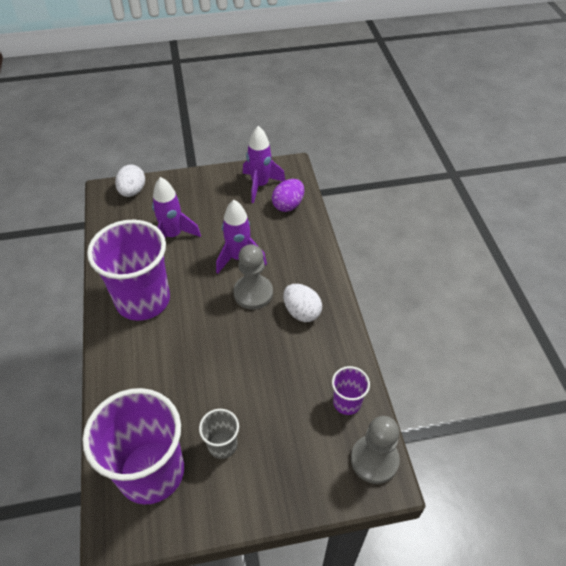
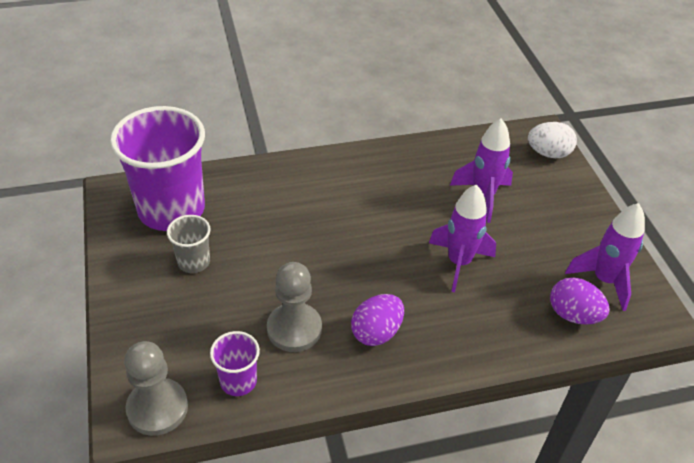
camera: 85 degrees right, 5 degrees down
(143, 300) = (380, 181): purple cup -> none
(253, 293) = (401, 280): grey pawn -> grey pawn (294, 329)
(301, 312) = (376, 332): white egg -> purple egg

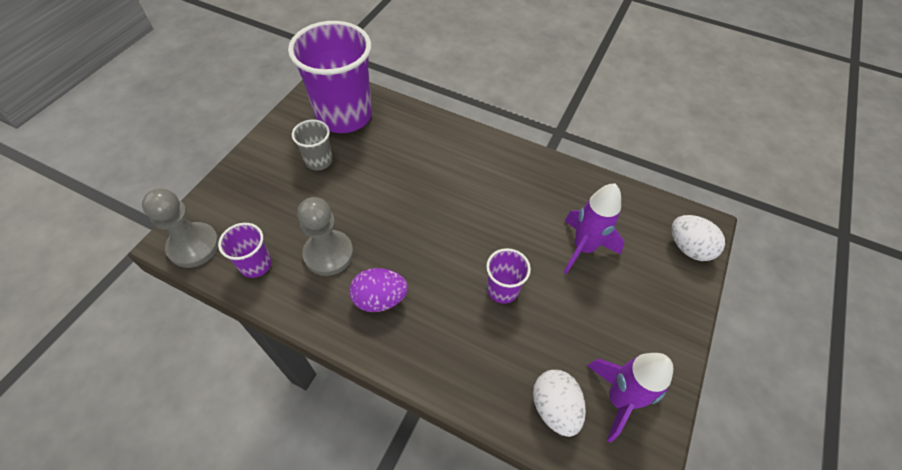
camera: 40 degrees right, 10 degrees up
(459, 263) = (502, 289): purple rocket -> purple cup
(573, 315) = (554, 407): purple egg -> white egg

